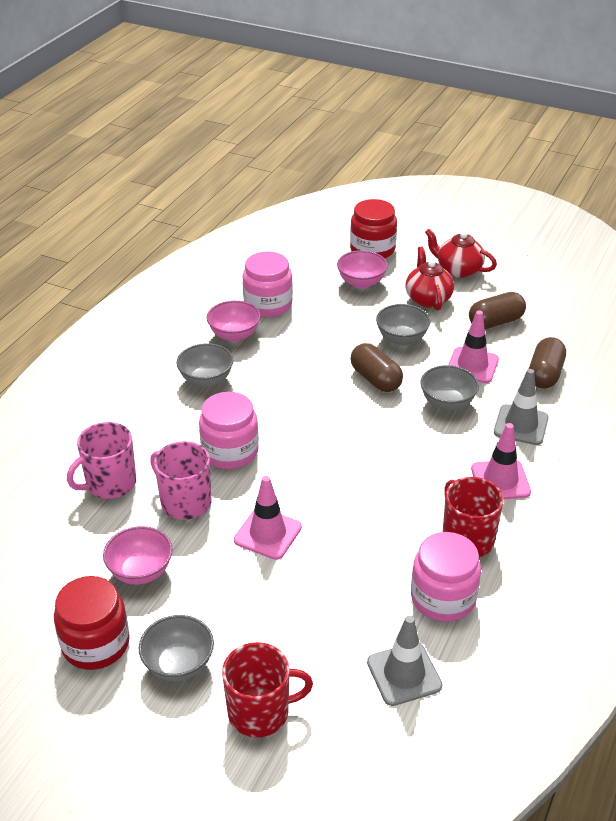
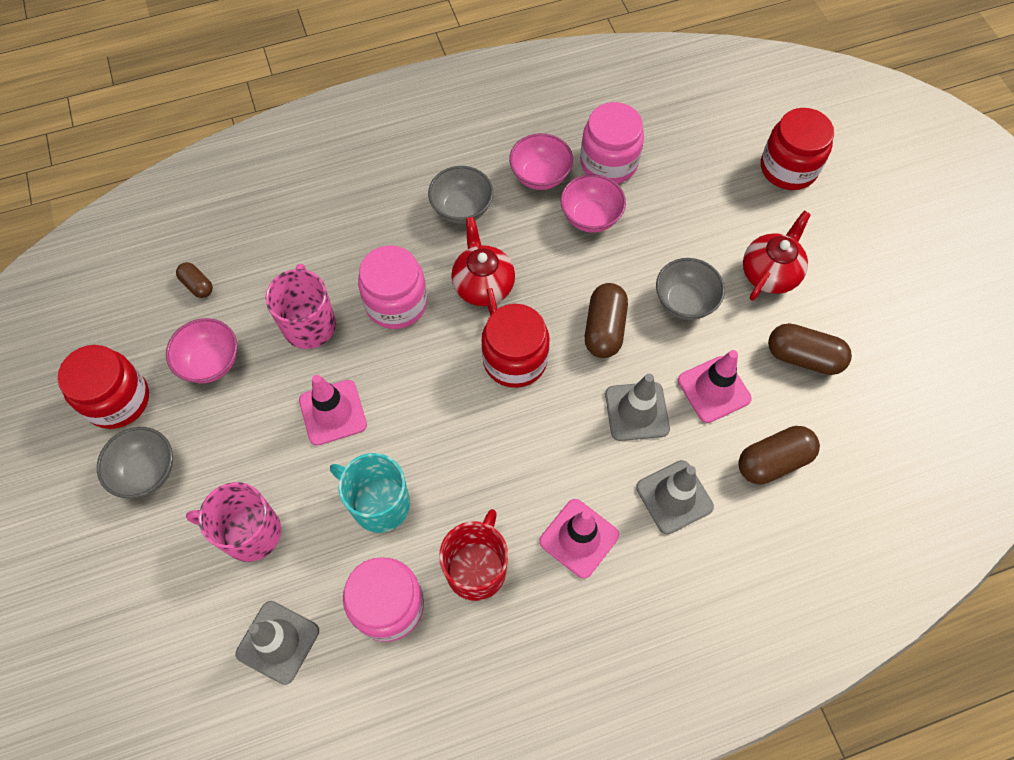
camera: 45 degrees right, 25 degrees up
(68, 538) = (197, 285): none -> brown capsule
(110, 483) = (278, 257): pink mug -> pink mug (250, 532)
(260, 712) = (151, 568): red mug -> none
(345, 428) = (515, 360): none -> red jar
(361, 283) = (727, 202): pink bowl -> pink bowl (590, 217)
(364, 554) = (379, 503): none -> turquoise mug
(447, 403) = (637, 411): grey bowl -> grey traffic cone
(458, 270) = (846, 261): red teapot -> red teapot (483, 285)

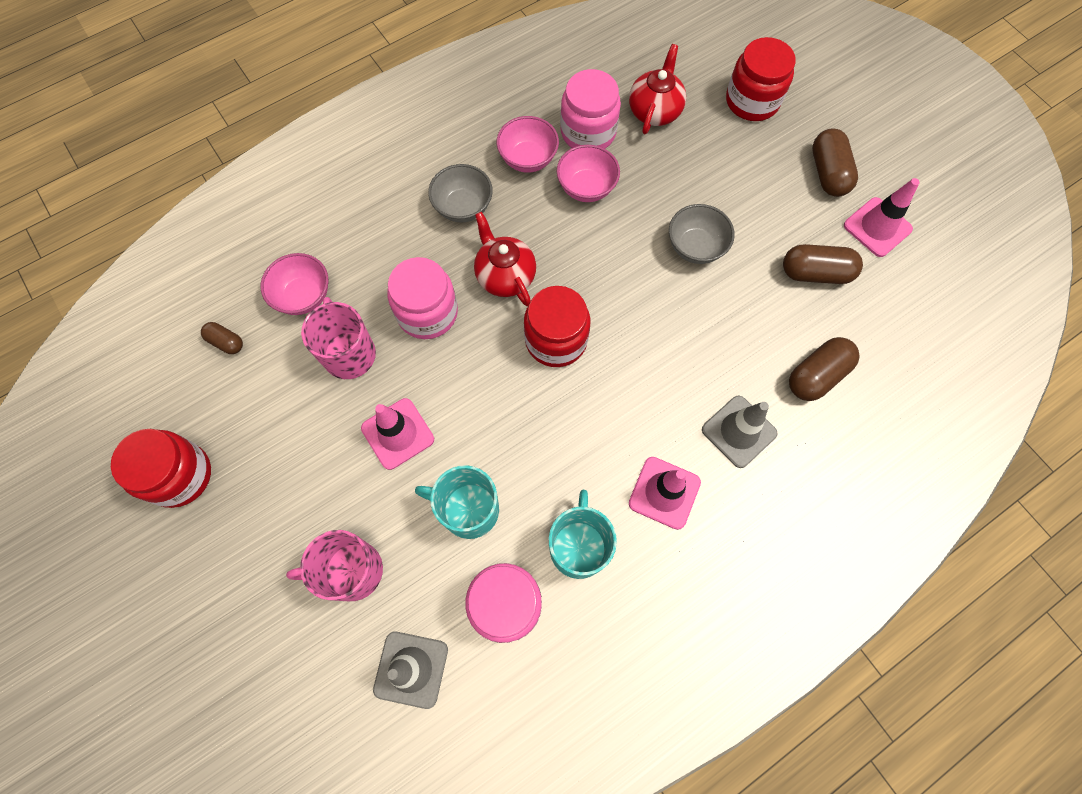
camera: 15 degrees left, 5 degrees up
(146, 472) = (231, 539): grey bowl -> none
(211, 362) = (263, 415): pink bowl -> pink bowl (304, 296)
(476, 568) = (578, 547): red mug -> turquoise mug
(604, 329) = (630, 290): brown capsule -> brown capsule (828, 173)
(637, 411) = (682, 360): grey traffic cone -> none
(714, 389) = (745, 322): pink traffic cone -> pink traffic cone (877, 227)
(770, 273) = (763, 202): red teapot -> red teapot (654, 110)

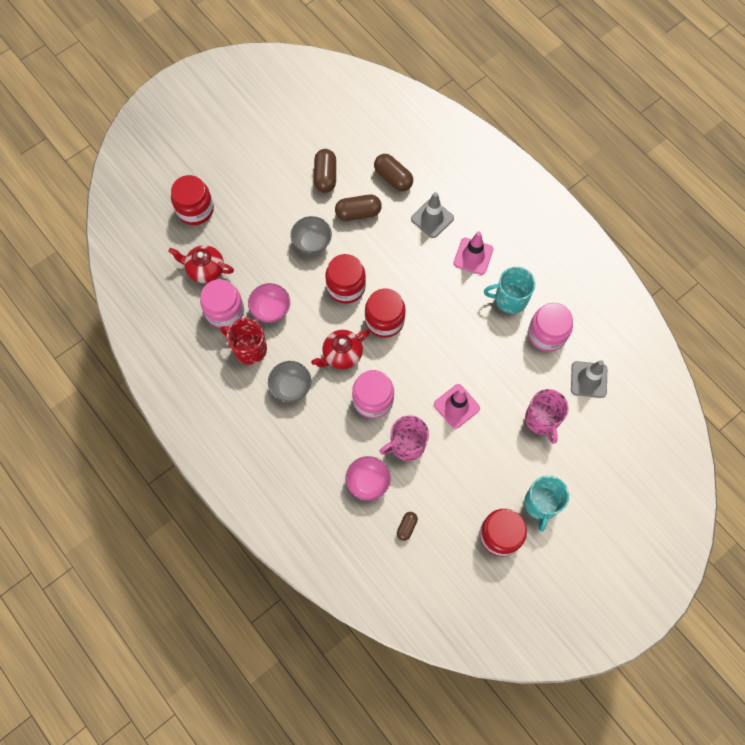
camera: 95 degrees left, 0 degrees up
(468, 509) = (497, 360): turquoise mug -> turquoise mug (541, 504)
(528, 159) = (249, 348): pink bowl -> red mug
(617, 289) = (346, 287): none -> red jar
(828, 173) = (252, 167): brown capsule -> brown capsule (358, 213)
(877, 227) = (290, 142): pink traffic cone -> none

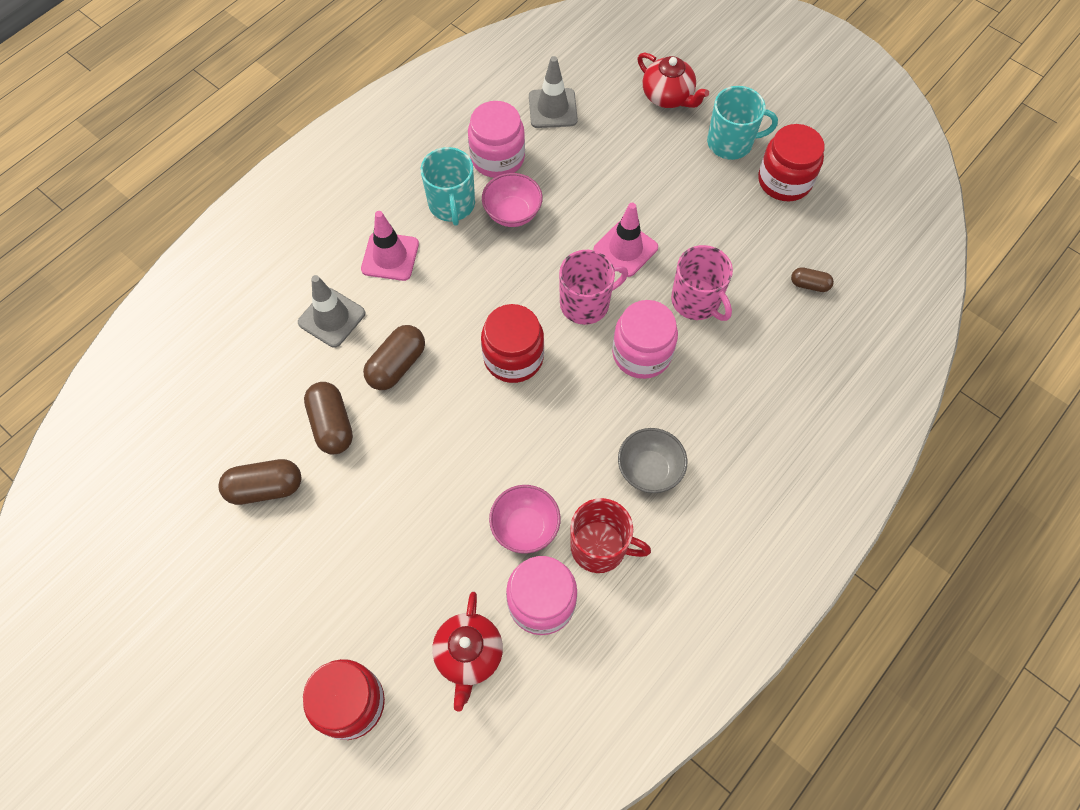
camera: 100 degrees left, 5 degrees down
(249, 348) = (599, 547): red mug -> red mug turned 90 degrees counterclockwise
(312, 242) = (394, 486): grey bowl -> none
(341, 355) = (581, 407): red teapot -> red teapot (668, 97)
(346, 287) = (466, 420): red jar -> none
(368, 482) = (763, 340): pink bowl -> pink bowl (512, 213)
(393, 178) = (262, 383): brown capsule -> brown capsule (397, 365)
(542, 420) = (620, 152): pink mug -> pink mug (586, 303)

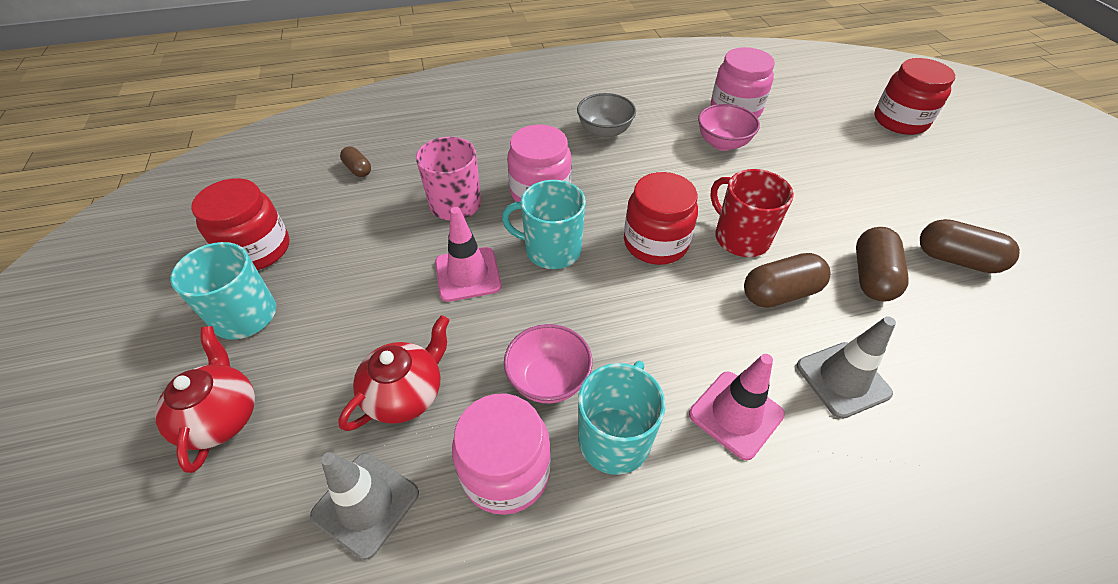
camera: 145 degrees left, 15 degrees down
(469, 655) = (802, 108): red teapot -> red teapot (406, 393)
(586, 303) = (551, 250): pink mug -> turquoise mug
(599, 547) = (674, 114): red mug -> red mug (740, 237)

